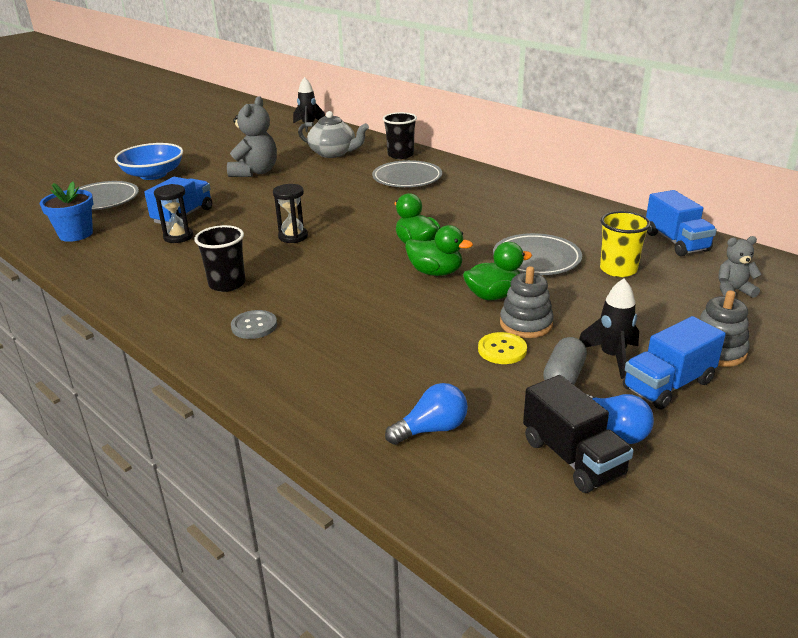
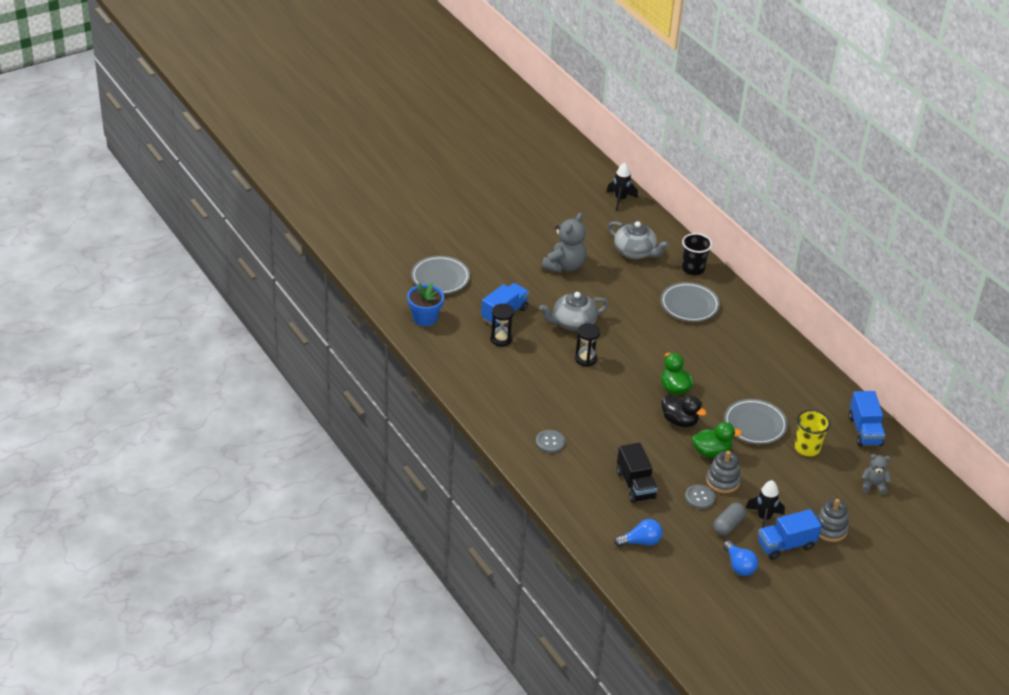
camera: 10 degrees right, 10 degrees up
(153, 175) = (479, 250): blue bowl -> none
(227, 284) = (534, 399): black cup -> none
(271, 210) = (573, 323): none -> grey teapot
(435, 272) = (679, 421): green duck -> black duck
(502, 350) = (699, 498): yellow button -> grey button
(572, 457) = (709, 575): black truck -> black truck (635, 485)

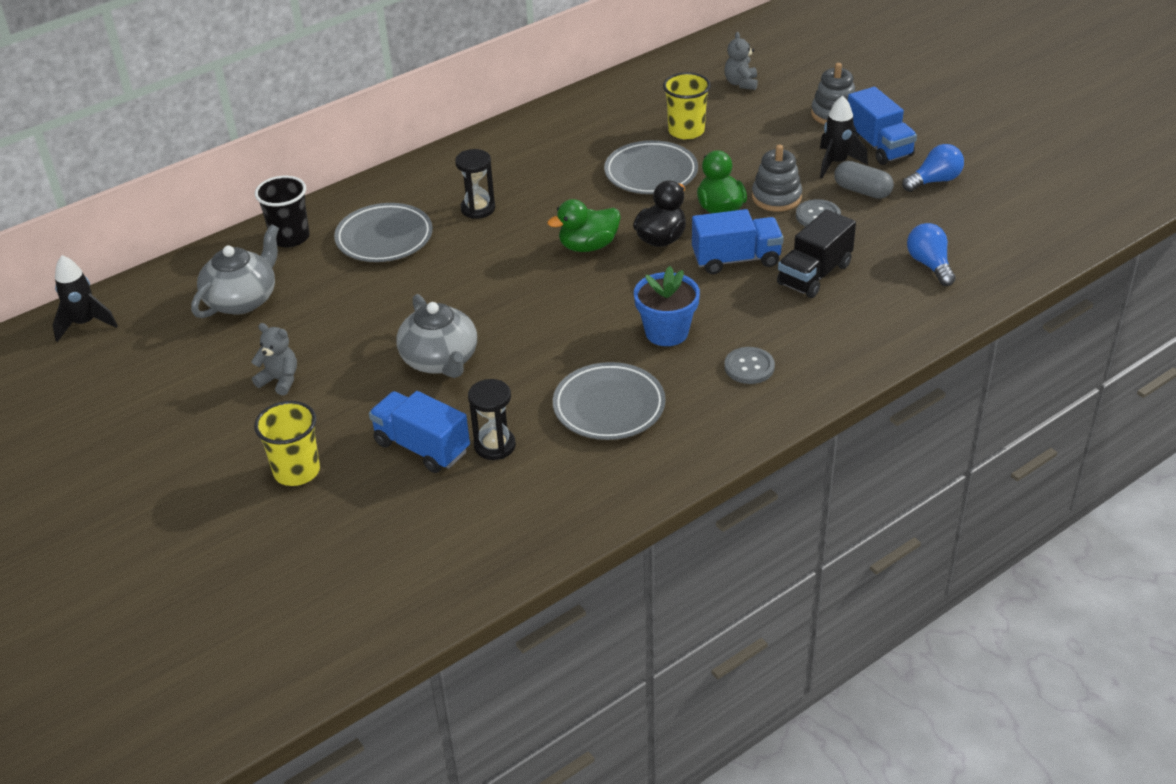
camera: 90 degrees left, 0 degrees up
(425, 318) = (444, 559): blue flower pot -> blue flower pot (666, 332)
(440, 278) = (315, 549): grey plate -> grey plate (609, 406)
(494, 272) = (296, 471): none -> yellow cup
(564, 266) = (280, 380): grey teddy bear -> grey teddy bear, size x0.56
(585, 359) = (533, 340): black hourglass -> black hourglass (478, 209)
(635, 485) = (814, 274): black truck -> black truck turned 150 degrees clockwise
(865, 431) = (638, 89): blue truck -> blue truck (736, 259)

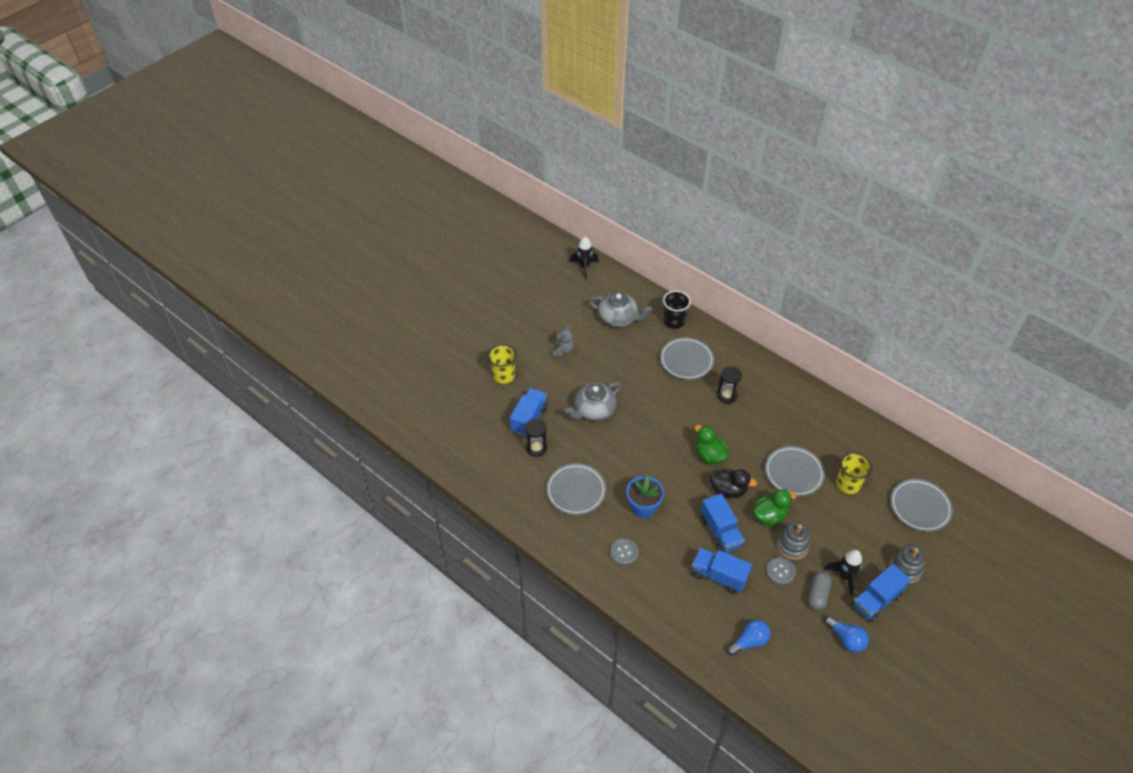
camera: 75 degrees right, 10 degrees up
(741, 83) = (919, 507): grey teddy bear -> grey plate
(814, 274) = (718, 576): black truck -> blue truck

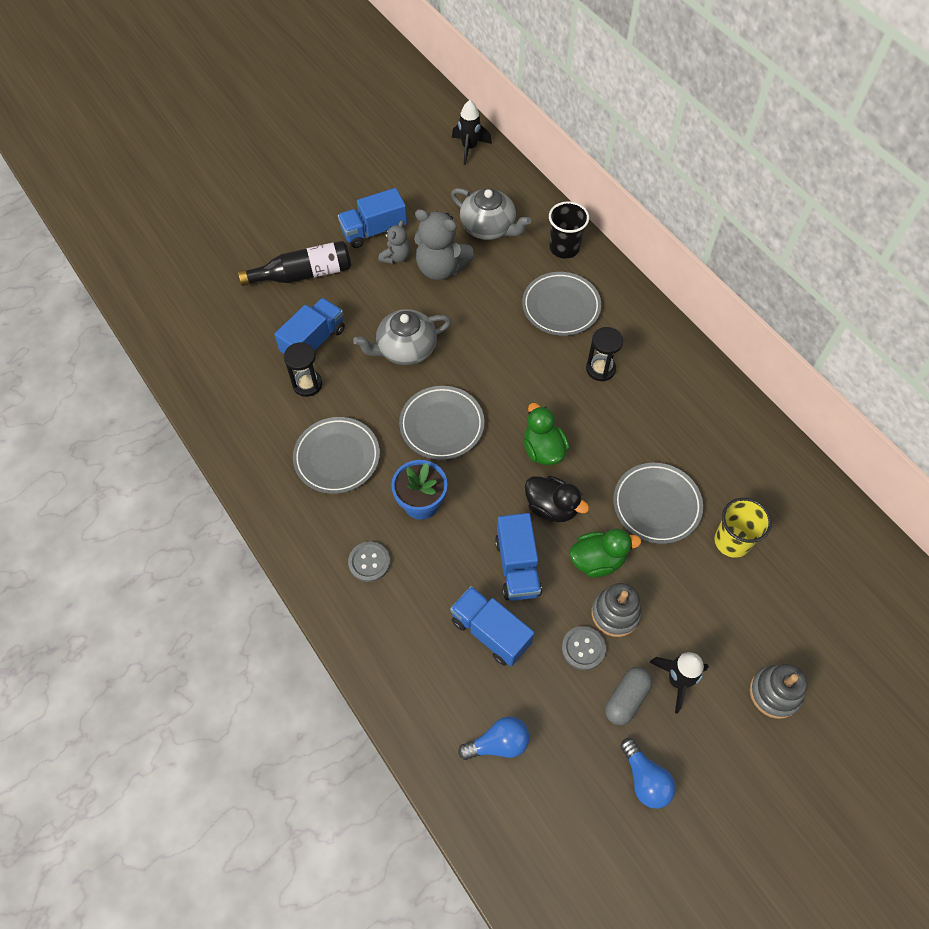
camera: 15 degrees right, 10 degrees up
(503, 375) = (303, 274): yellow cup -> black bottle
(596, 352) = (441, 268): none -> grey teddy bear
(876, 600) = (712, 731): blue truck -> blue truck (374, 231)
(919, 507) = (830, 603): grey plate -> grey plate (442, 425)

